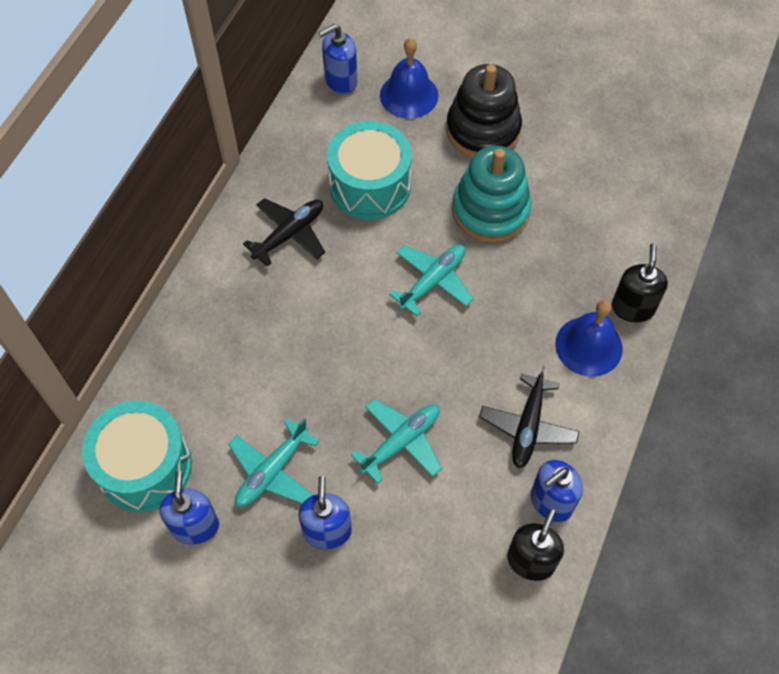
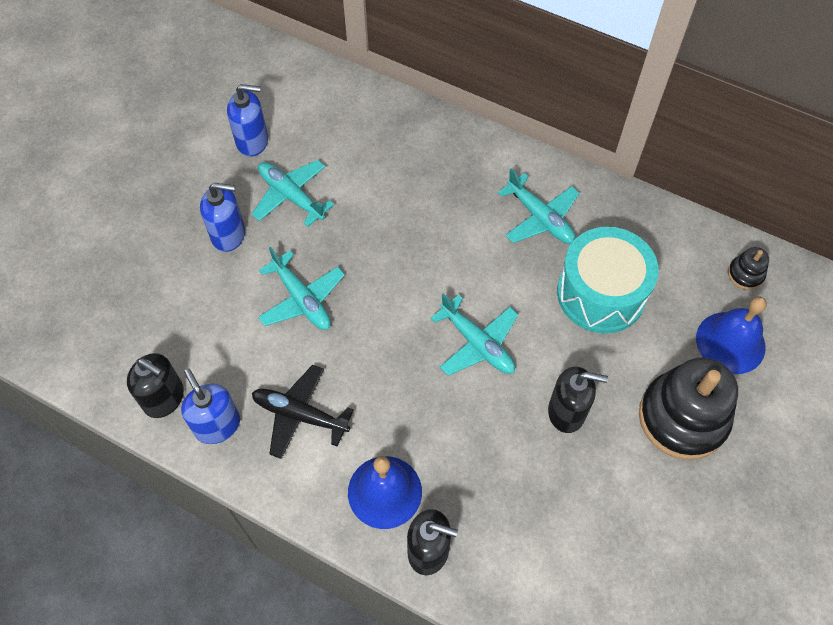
camera: 95 degrees right, 0 degrees up
(144, 467) = (311, 107): turquoise drum -> none
(289, 234) = (540, 218): black plane -> turquoise plane
(340, 81) = (745, 274): blue soap dispenser -> black stacking toy
(490, 210) = (567, 412): turquoise stacking toy -> black soap dispenser

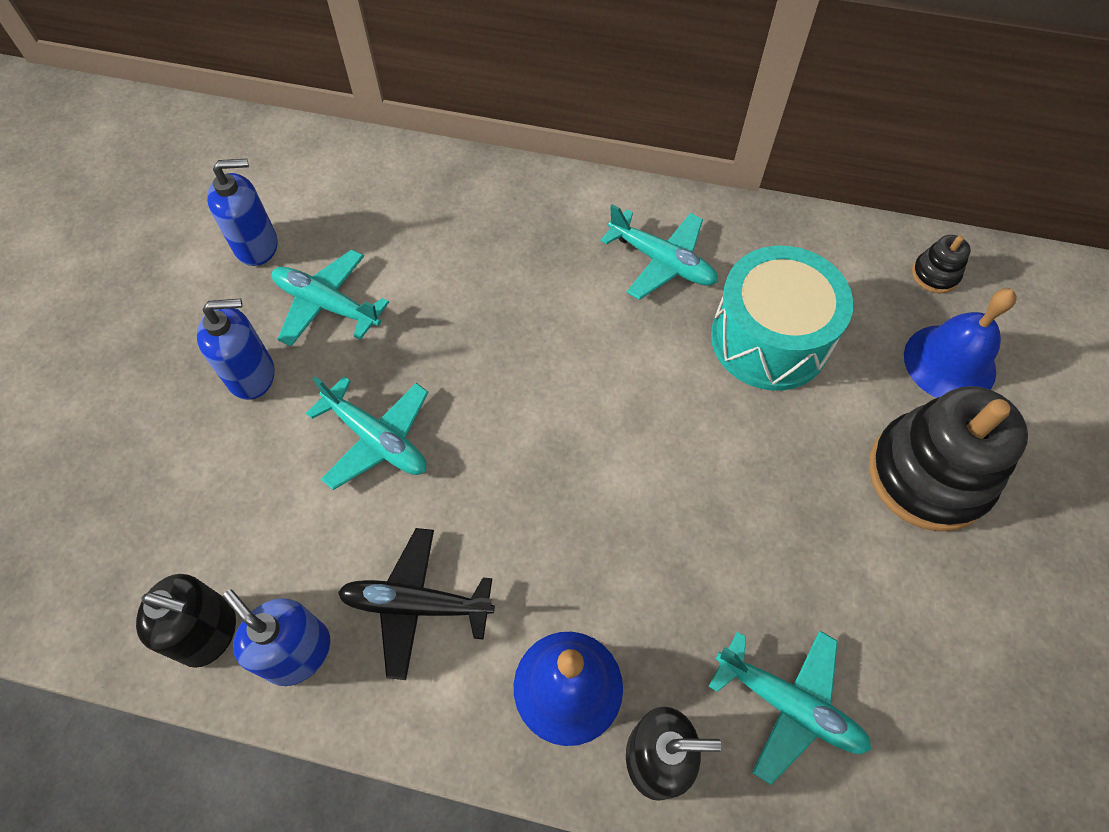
camera: 15 degrees left, 0 degrees up
(477, 344) = (633, 442): turquoise plane -> turquoise plane (789, 705)
(567, 412) = (779, 505): black soap dispenser -> none

